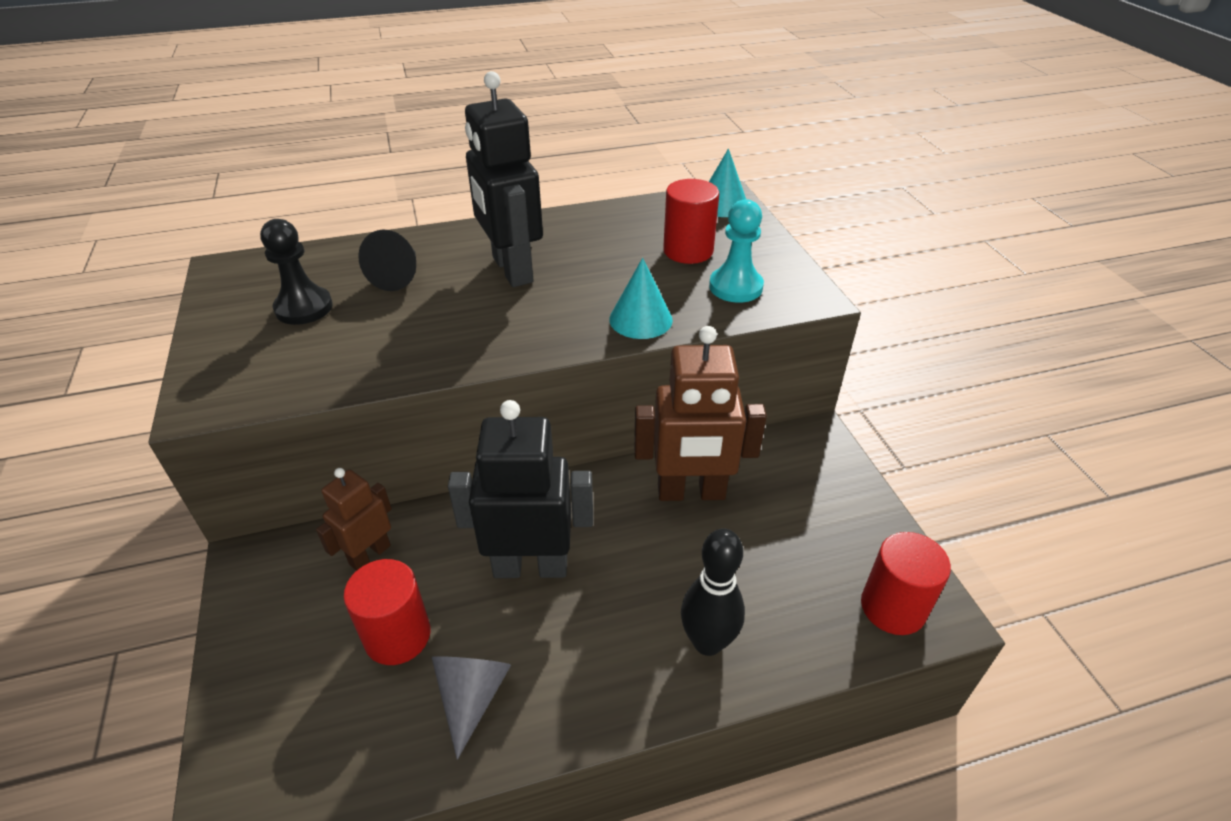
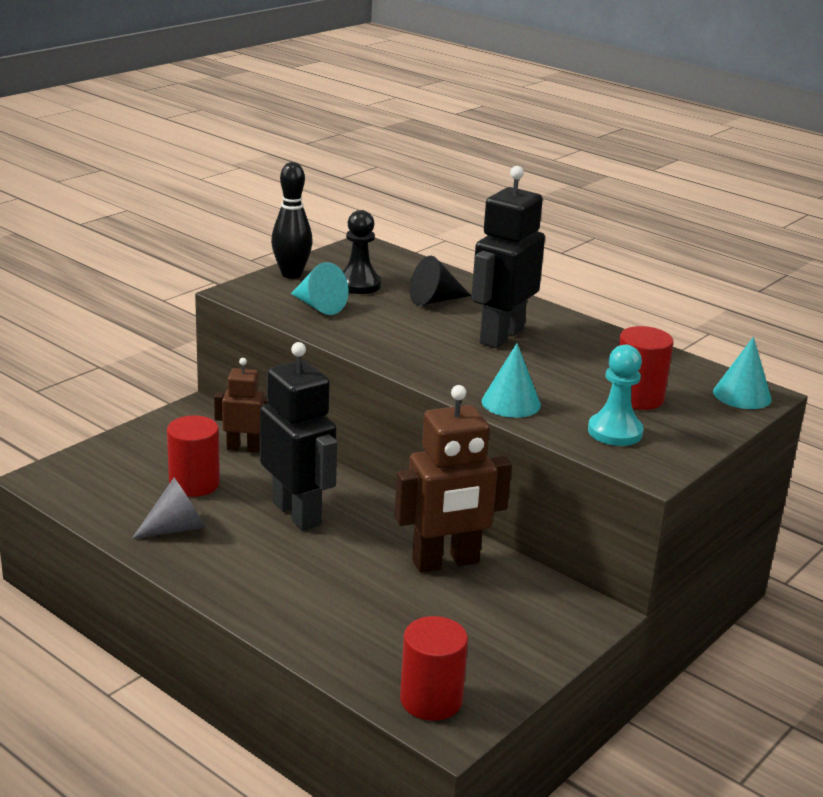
camera: 55 degrees right, 15 degrees down
(315, 356) = (318, 306): none -> turquoise cone
(691, 492) = (446, 562): brown robot -> brown robot turned 75 degrees counterclockwise
(707, 642) = (306, 612): black bowling pin -> black bowling pin (291, 274)

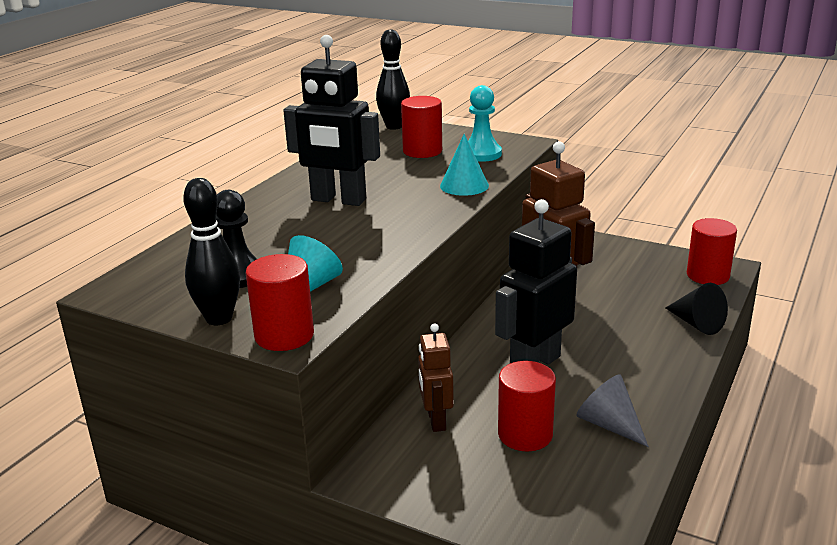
camera: 100 degrees left, 0 degrees up
(248, 291) = (284, 335): none -> red cylinder
(435, 300) = (267, 234): black cone -> black cone (696, 323)
(742, 395) = (394, 126): turquoise cone -> black bowling pin

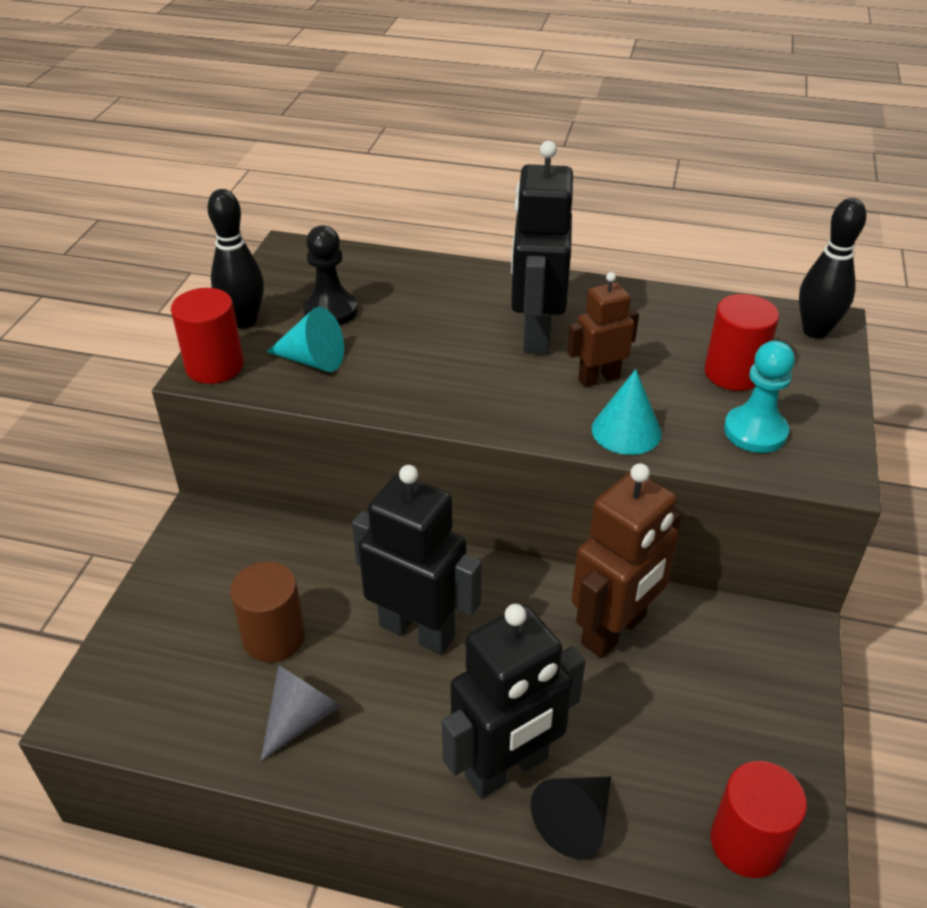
camera: 75 degrees right, 15 degrees up
(436, 420) = (291, 557): brown robot -> brown robot (598, 378)
(525, 434) = (274, 637): red cylinder -> brown cylinder
(658, 342) = (507, 768): none -> black robot

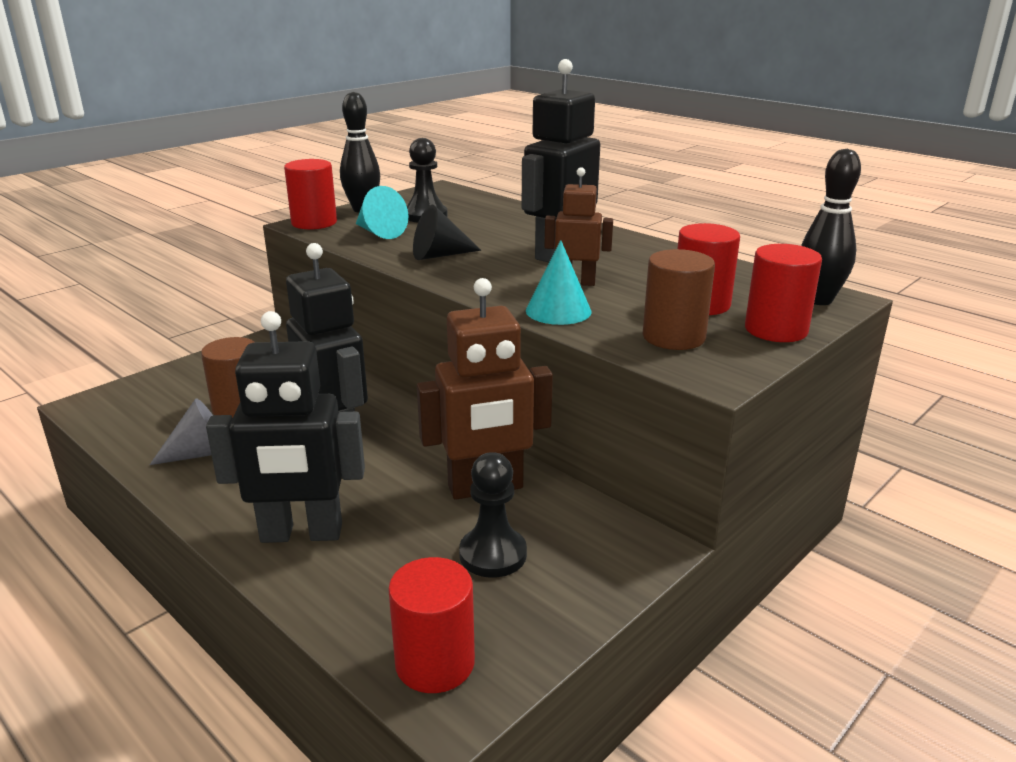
camera: 30 degrees right, 15 degrees down
(575, 821) = (311, 586): black cone -> black cone (439, 255)
(688, 705) = (493, 554): none -> black pawn
(755, 431) = (673, 337): turquoise pawn -> brown cylinder
(821, 388) = (776, 330): none -> red cylinder

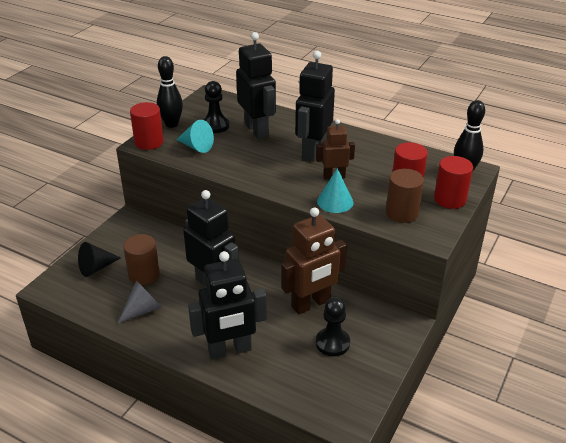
camera: 15 degrees left, 10 degrees up
(435, 663) = (332, 405): red cylinder -> none
(439, 255) = (245, 163): black cone -> black cone (96, 268)
(485, 225) = (257, 130): none -> black robot

